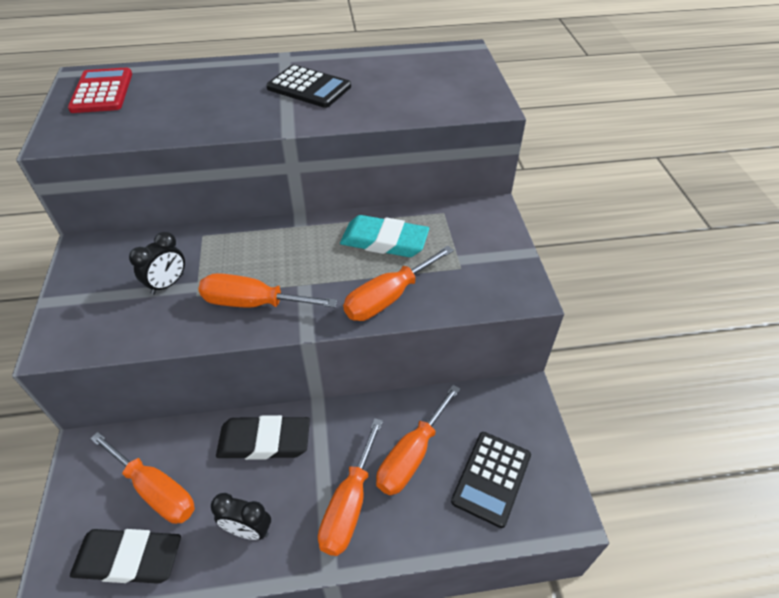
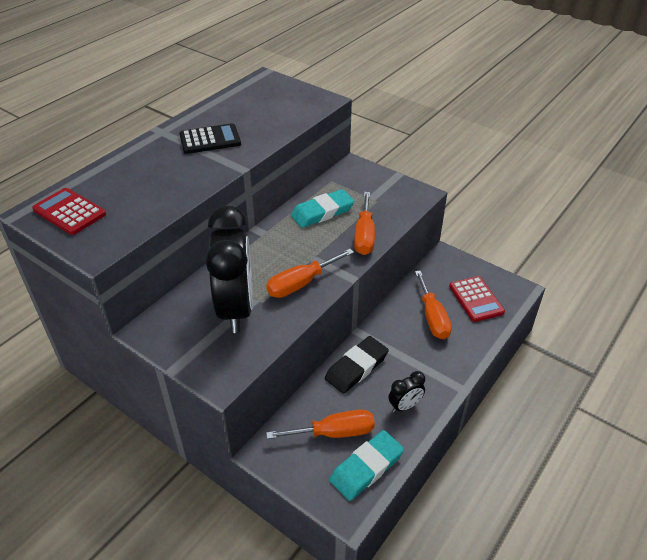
camera: 45 degrees left, 5 degrees down
(129, 558) = (366, 467): black eraser -> turquoise eraser
(168, 284) = (236, 309): black clock -> black clock, size x2.32
(349, 505) = (434, 358): orange screwdriver -> none
(491, 478) = (476, 299): black calculator -> red calculator

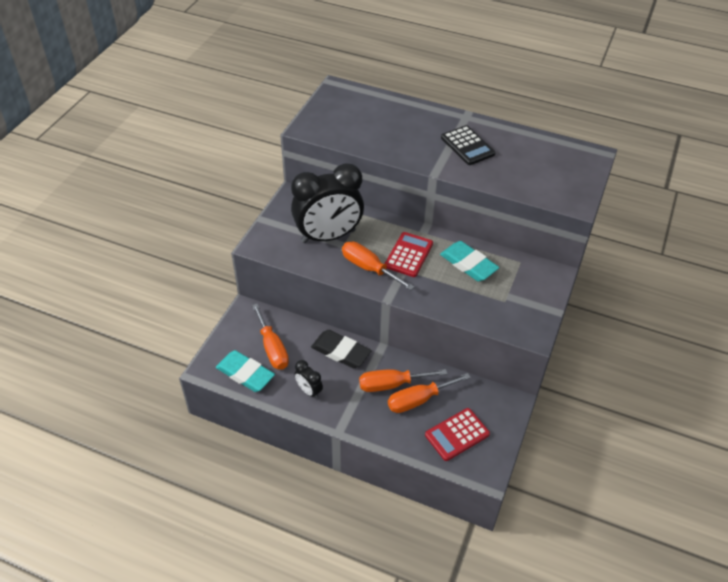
camera: 75 degrees right, 5 degrees up
(69, 212) = (343, 103): red calculator -> red calculator (408, 255)
(364, 236) = (447, 299): orange screwdriver -> orange screwdriver (391, 384)

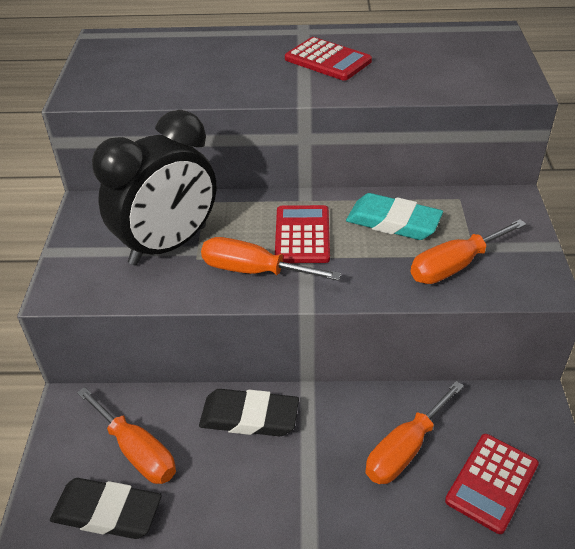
camera: 20 degrees left, 5 degrees down
(245, 373) = (107, 512): turquoise eraser -> black eraser
(309, 391) = (228, 501): black clock -> none
(391, 384) = (352, 440): orange screwdriver -> orange screwdriver (454, 266)
(467, 146) = (328, 60): black calculator -> red calculator

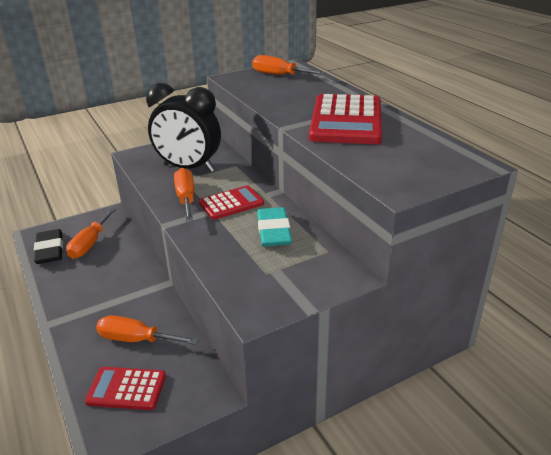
camera: 60 degrees right, 10 degrees down
(249, 417) = (131, 270): black eraser -> none
(328, 60) = (346, 120): red calculator -> red calculator, size x1.79
(454, 266) = (246, 267): orange screwdriver -> orange screwdriver (279, 75)

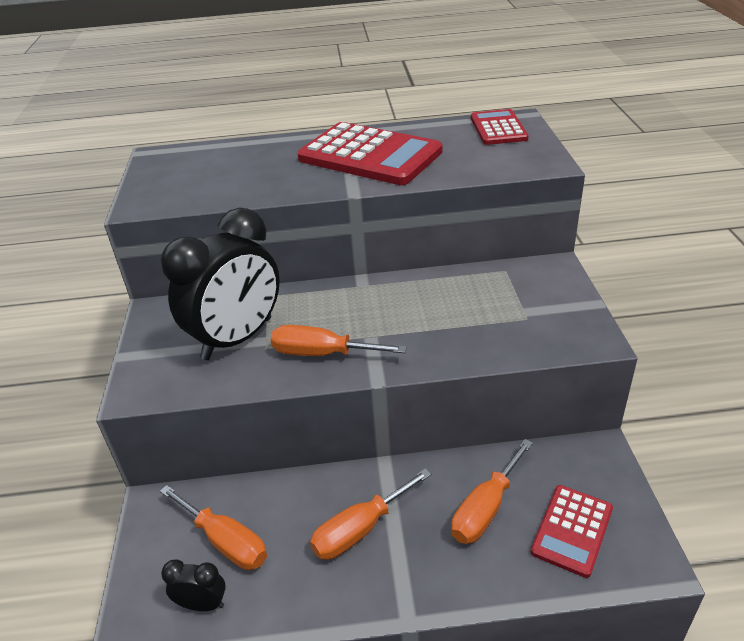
camera: 65 degrees left, 5 degrees up
(50, 250) = (202, 604): black eraser -> black clock
(231, 203) = (364, 317): red calculator -> red calculator (498, 128)
(273, 231) = (447, 297): turquoise eraser -> none
(279, 75) = (181, 169): orange screwdriver -> orange screwdriver (360, 529)

